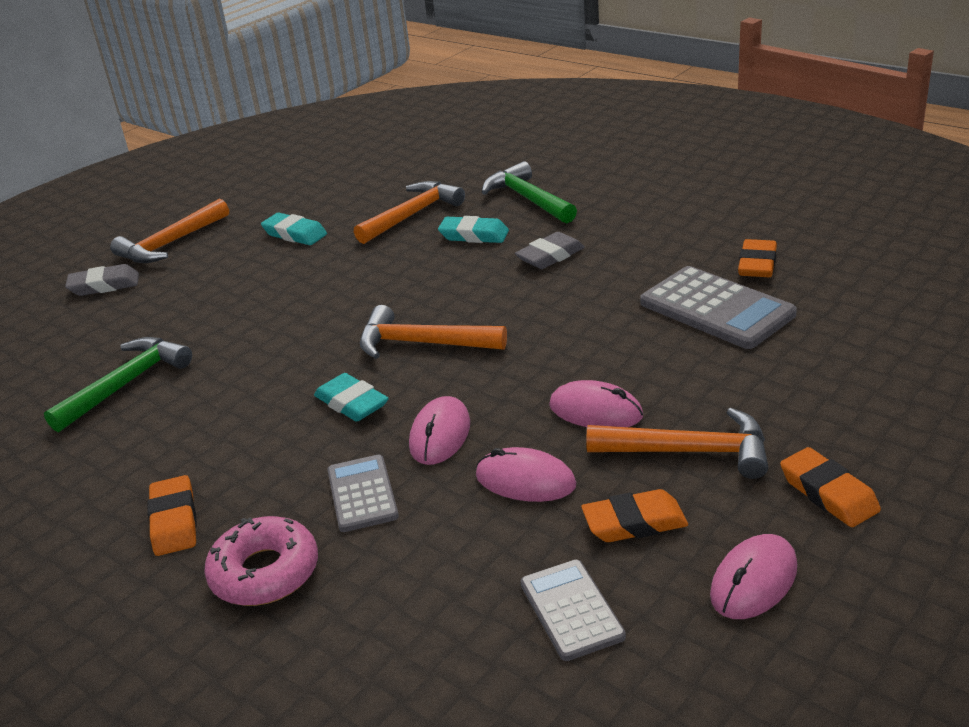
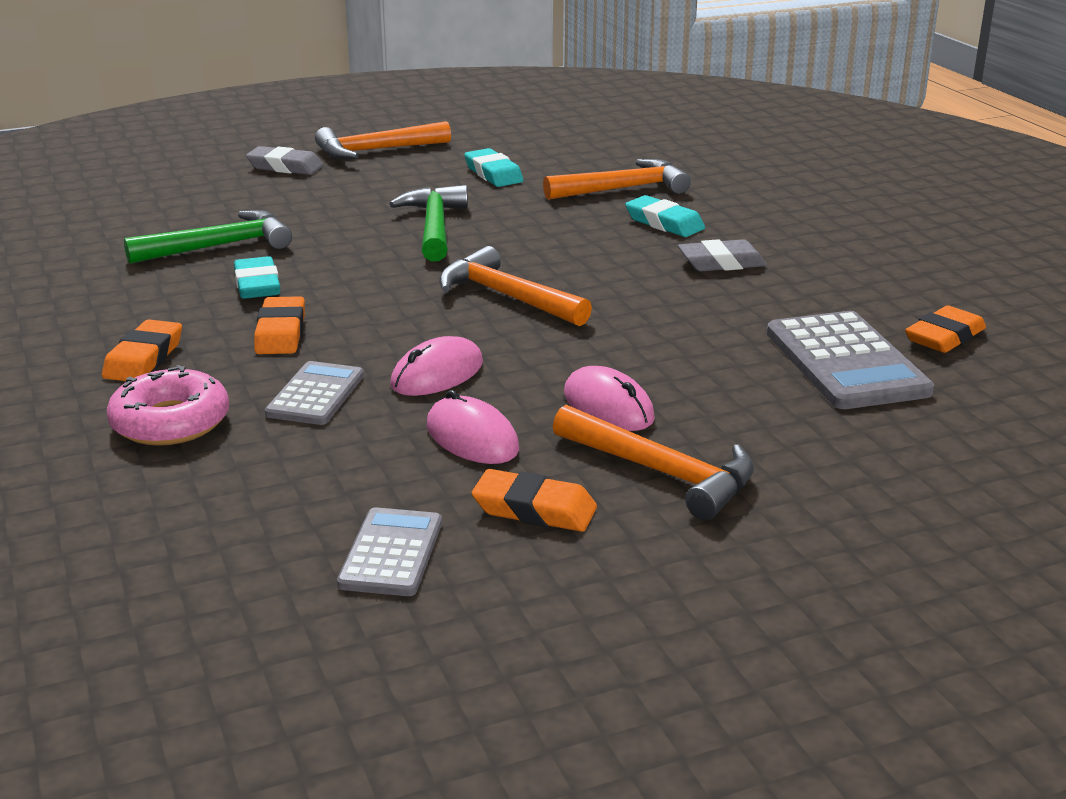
camera: 25 degrees right, 5 degrees down
(352, 403) = (388, 323): turquoise eraser -> turquoise eraser (257, 285)
(528, 199) = (758, 208): green hammer -> green hammer (434, 227)
(754, 581) = (594, 602): pink mouse -> none
(828, 493) = (767, 561): orange eraser -> orange eraser (281, 333)

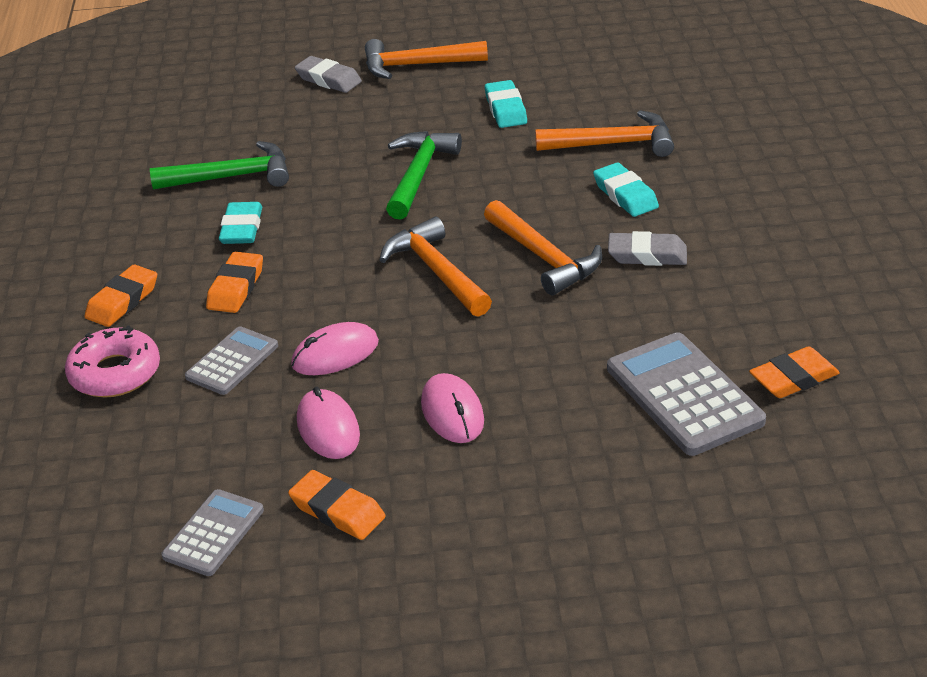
camera: 20 degrees right, 10 degrees up
(661, 473) = (455, 491): orange hammer -> orange hammer (543, 257)
(846, 362) = (684, 395): grey calculator -> grey calculator turned 150 degrees clockwise

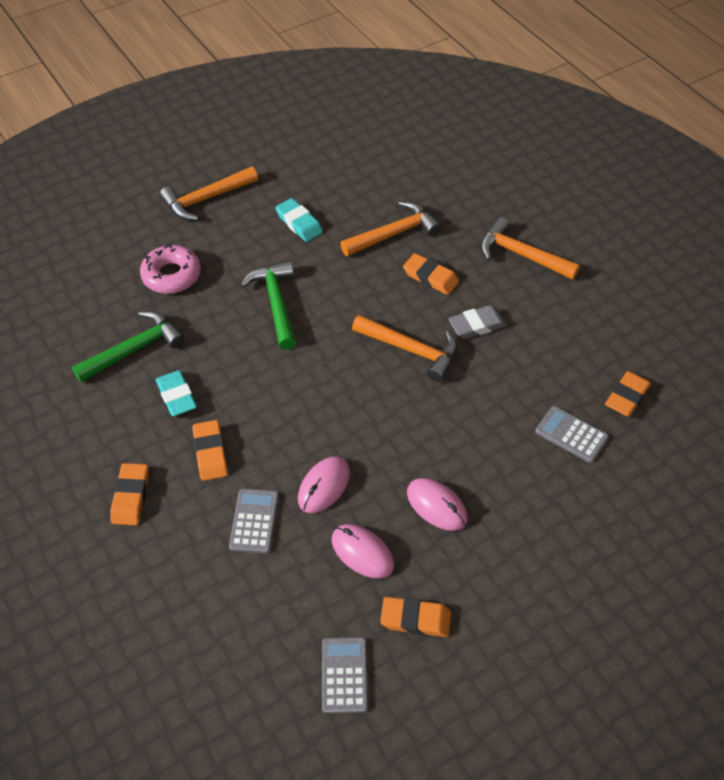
camera: 30 degrees left, 15 degrees up
(115, 373) = (172, 565): pink donut -> pink donut (171, 275)
(328, 79) = (146, 231): grey eraser -> none
(437, 272) = (346, 387): orange hammer -> orange hammer (521, 255)
(625, 195) = (430, 277): turquoise eraser -> orange eraser
(684, 395) = (571, 435): grey calculator -> grey calculator, size x0.60

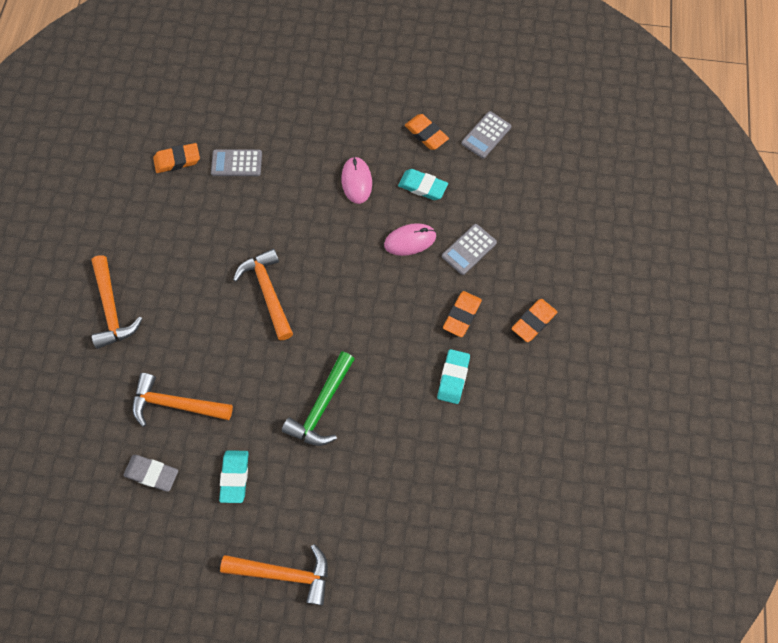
camera: 140 degrees left, 15 degrees up
(134, 349) = (455, 445): green hammer -> none
(171, 275) = (377, 501): pink donut -> none
(362, 552) = (422, 187): pink mouse -> turquoise eraser
(430, 277) = (193, 341): orange eraser -> none
(477, 325) = (206, 277): grey eraser -> grey eraser (152, 473)
(571, 435) = (236, 163): grey calculator -> grey calculator turned 105 degrees clockwise

